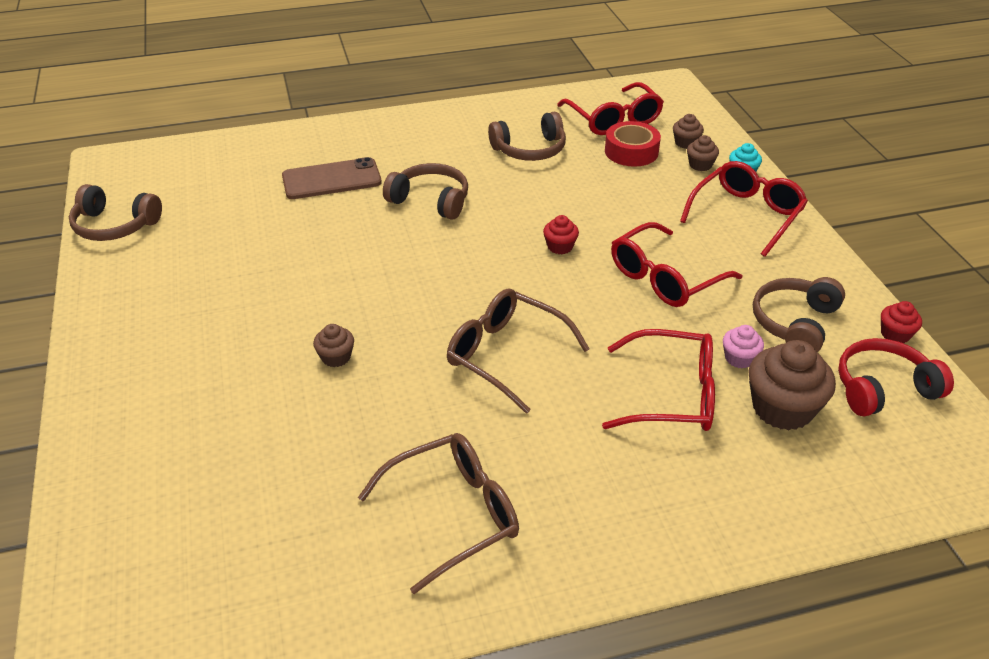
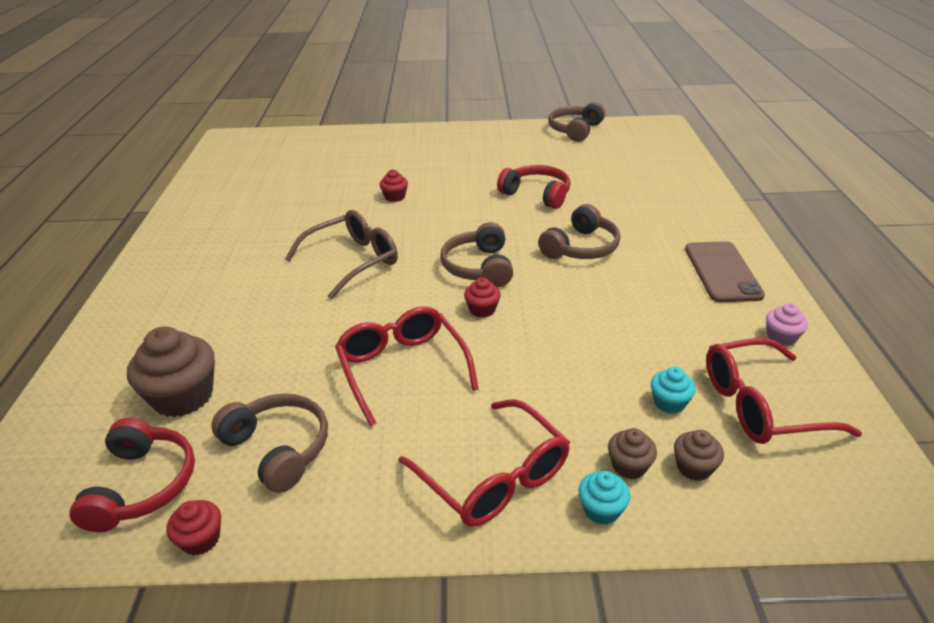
camera: 105 degrees right, 5 degrees down
(316, 238) = (537, 194): none -> red headphones
(331, 179) = (625, 204): brown phone -> brown phone (722, 272)
(336, 357) = (395, 197): brown cupcake -> red cupcake
(452, 515) = (230, 225): brown glasses -> none
(530, 150) = (675, 319): brown headphones -> brown headphones (478, 267)
(631, 151) = (669, 403): red tape -> turquoise cupcake
(671, 394) = (251, 333): red glasses -> none
(739, 358) = (260, 388): pink cupcake -> pink cupcake (781, 337)

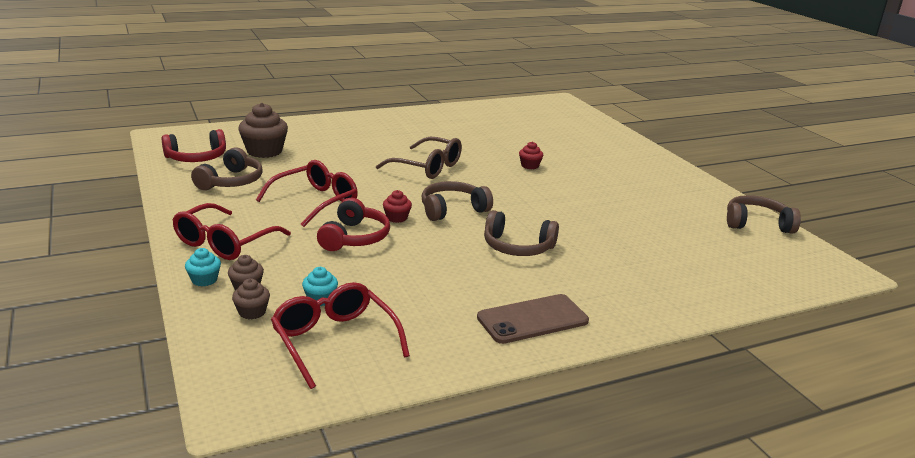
camera: 65 degrees right, 10 degrees down
(201, 539) = (164, 177): red cupcake -> none
(537, 194) = (593, 219): red headphones -> red headphones (355, 237)
(781, 337) = (440, 353): pink cupcake -> none

